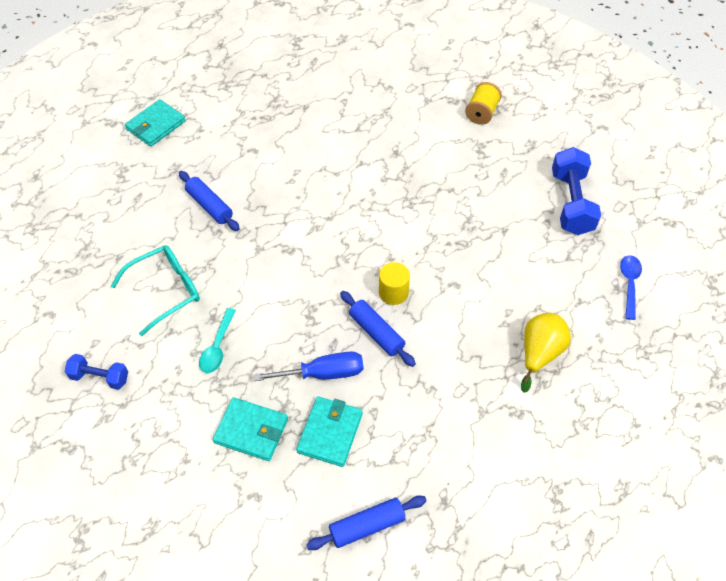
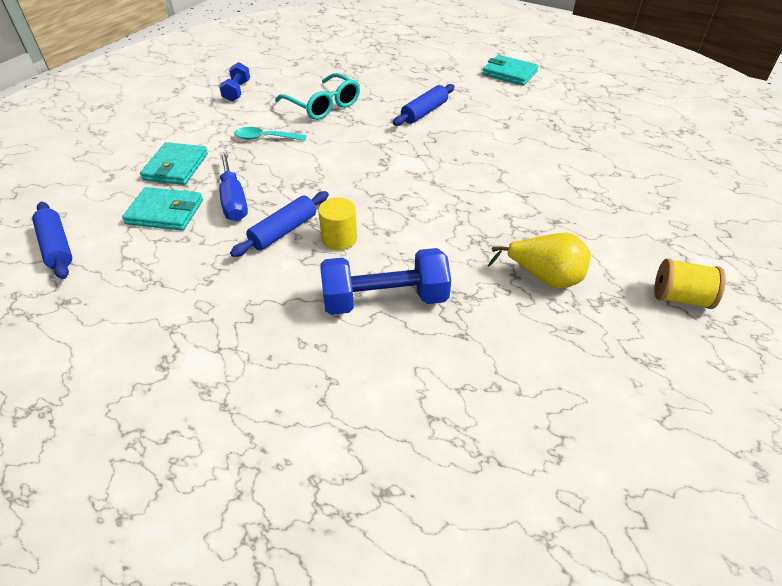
camera: 80 degrees right, 10 degrees down
(539, 353) = (254, 385): yellow pear -> yellow pear (544, 277)
(571, 203) = (548, 420): blue dumbbell -> blue dumbbell (385, 299)
(629, 284) = (395, 513): blue spoon -> none

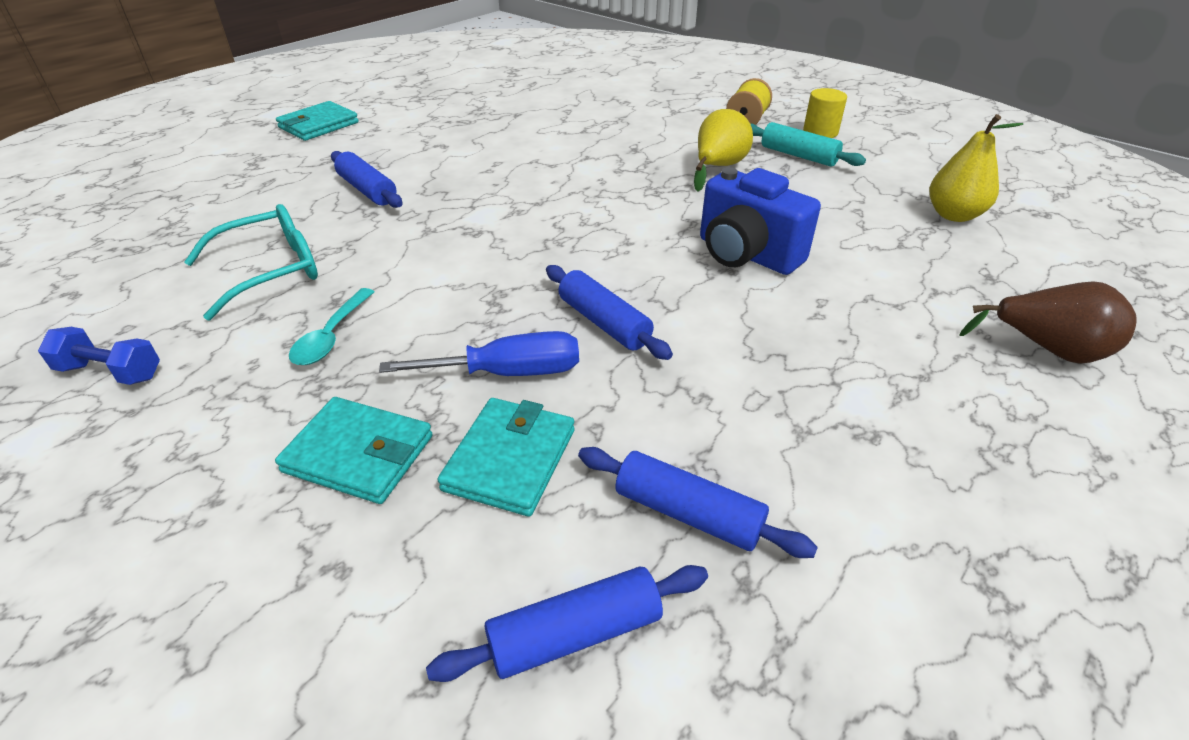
camera: 80 degrees left, 5 degrees down
(115, 278) = (687, 513): none -> blue rolling pin
(259, 515) = (1047, 350): none -> brown pear
(339, 239) = (632, 277): yellow cylinder -> yellow cylinder (820, 132)
(385, 299) = (746, 254): blue dumbbell -> blue camera
(517, 482) = (953, 215): none -> yellow pear
(609, 342) = (798, 155): none -> turquoise rolling pin

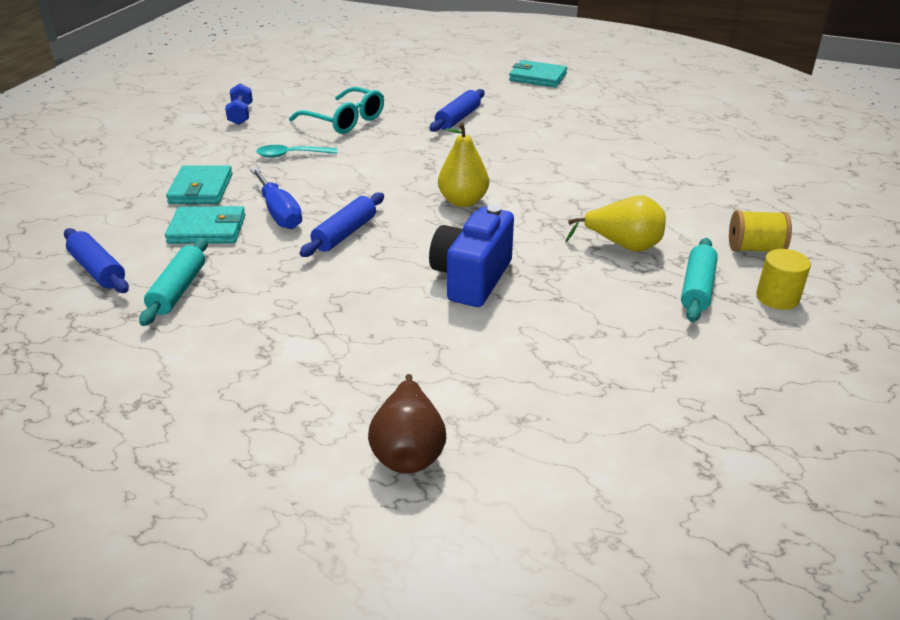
camera: 70 degrees right, 5 degrees down
(687, 513) = (178, 290): blue rolling pin -> turquoise rolling pin
(953, 215) = (641, 397): yellow pear -> yellow pear (463, 201)

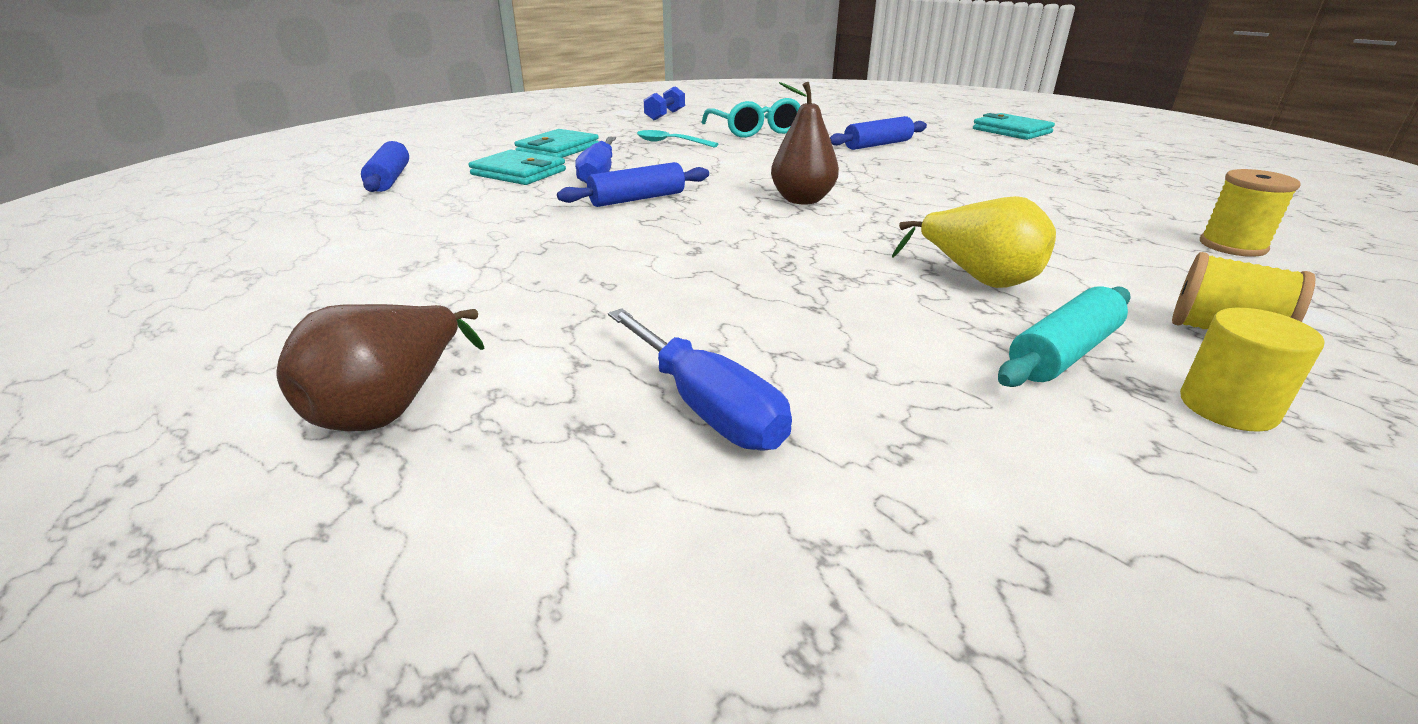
camera: 30 degrees right, 5 degrees down
(178, 290) = (424, 204): turquoise rolling pin -> none
(463, 201) = (802, 200): yellow pear -> brown pear
(471, 279) = (724, 262): blue camera -> none
(567, 384) = (706, 407): none -> blue screwdriver
(729, 176) = (1232, 246): none -> yellow spool

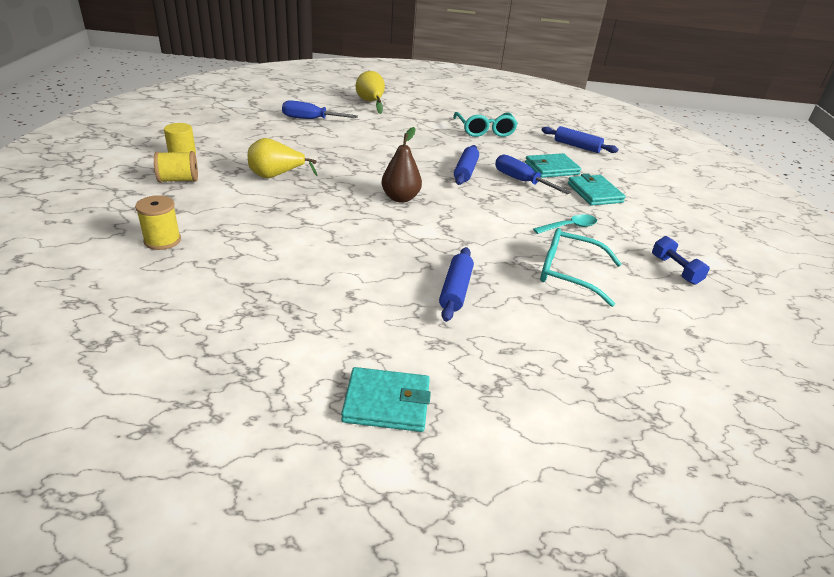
camera: 130 degrees right, 5 degrees up
(392, 407) = (371, 102): brown pear -> yellow pear
(416, 235) = (485, 130): none -> turquoise glasses
(1063, 353) = (232, 156): turquoise rolling pin -> none

